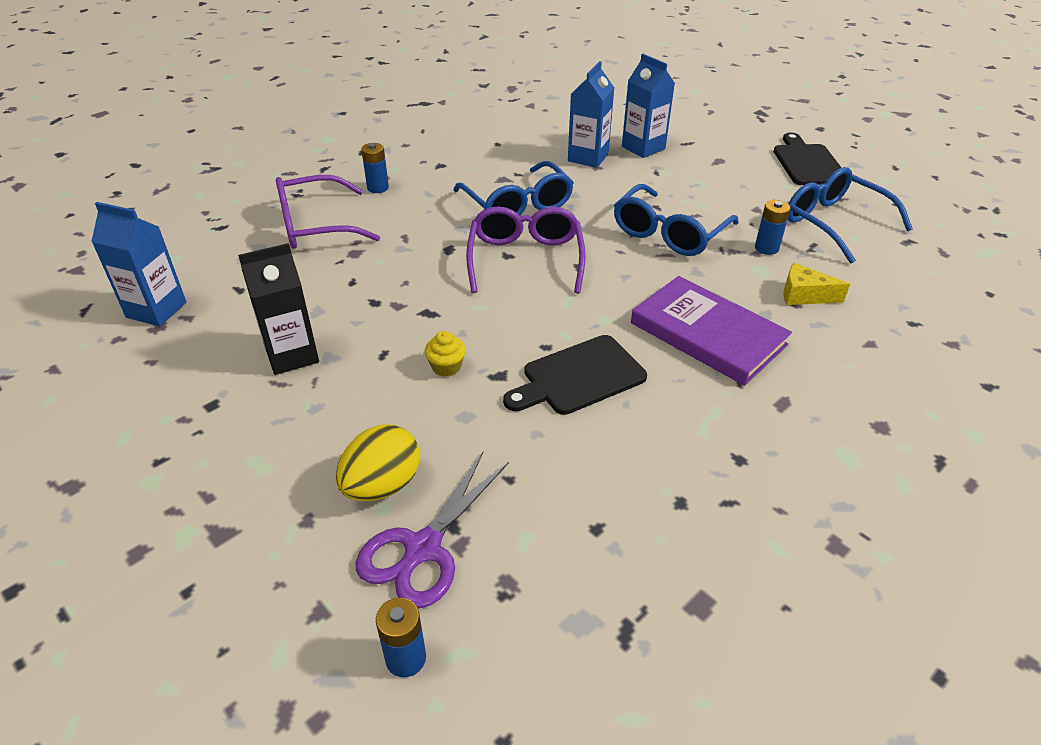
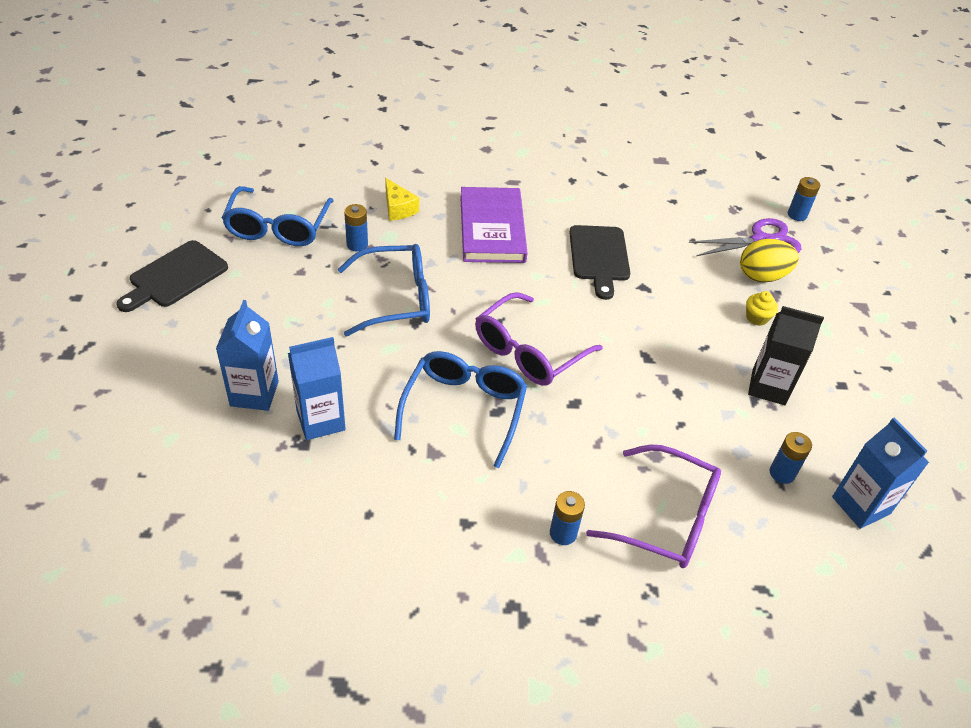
camera: 140 degrees left, 5 degrees up
(240, 295) = (782, 473): none -> blue battery
(446, 367) = (671, 312): yellow cupcake -> yellow cupcake (757, 318)
(578, 377) = (599, 257): black cutting board -> black cutting board turned 75 degrees clockwise

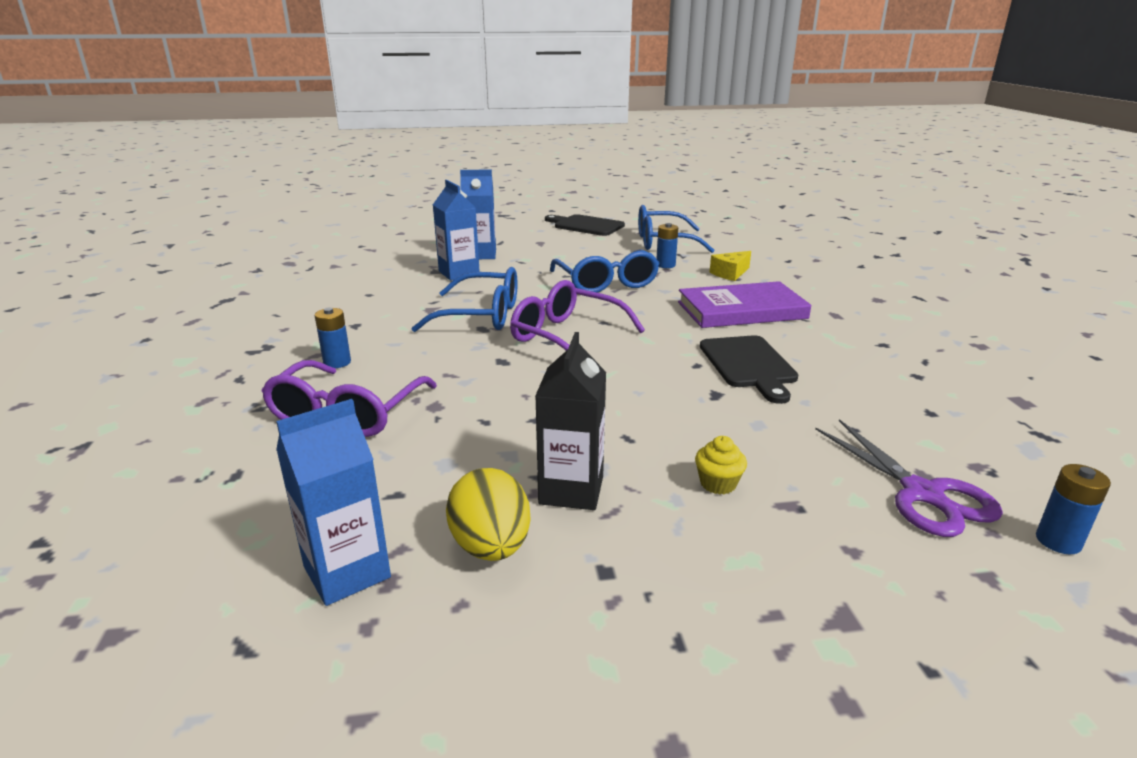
camera: 85 degrees right, 20 degrees down
(599, 257) = (749, 365): black cutting board -> black cutting board turned 90 degrees counterclockwise
(762, 276) = (826, 492): yellow egg -> yellow egg (491, 547)
(782, 473) = (409, 496): blue battery -> none

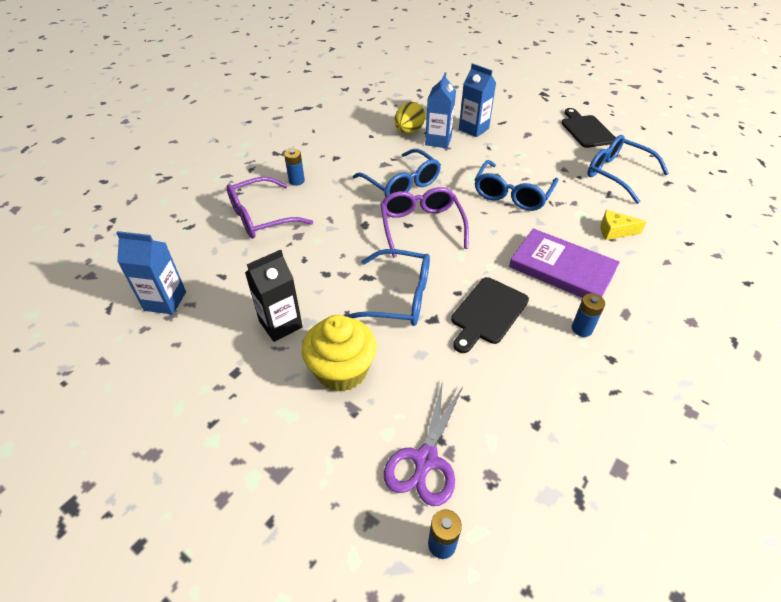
camera: 45 degrees right, 20 degrees up
(491, 547) = (217, 328): yellow egg -> yellow egg (409, 131)
(653, 396) = (399, 297): none -> blue glasses
(665, 265) = (580, 198): blue battery -> blue battery (581, 329)
(718, 483) = (342, 370): yellow cupcake -> yellow cupcake, size x2.26

